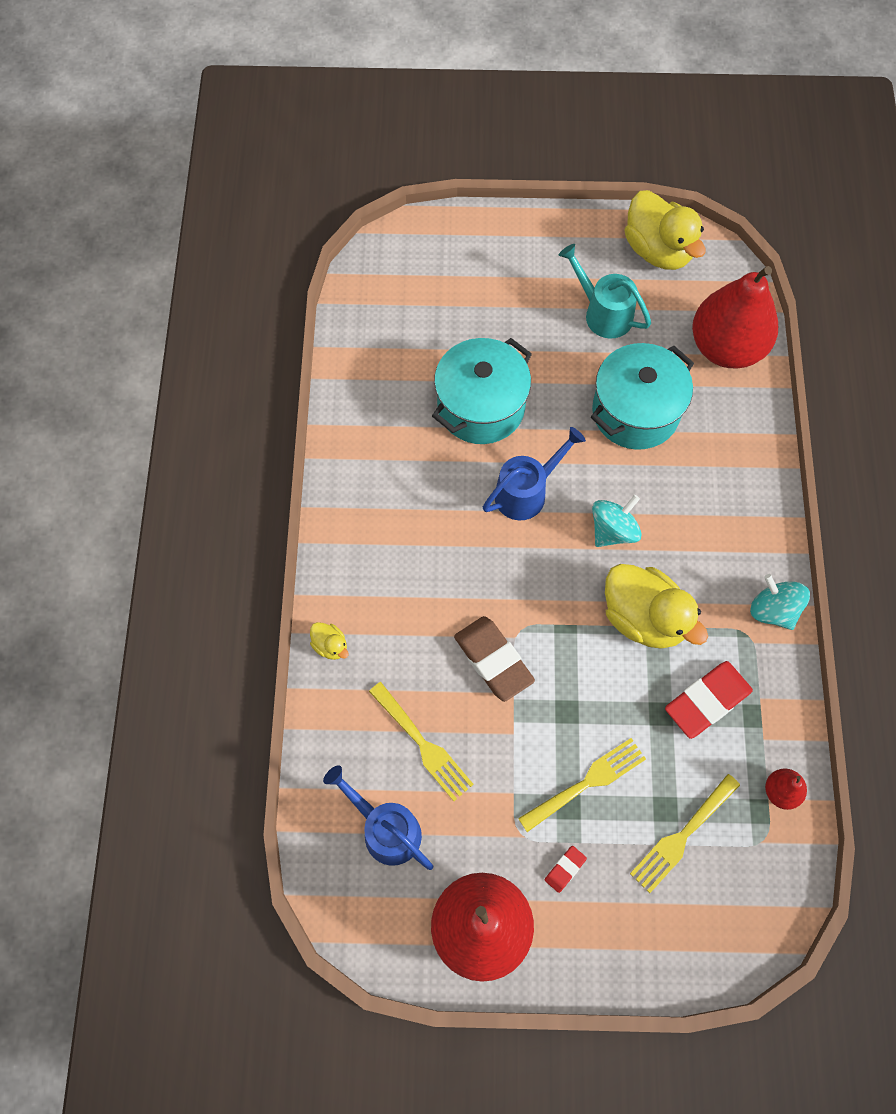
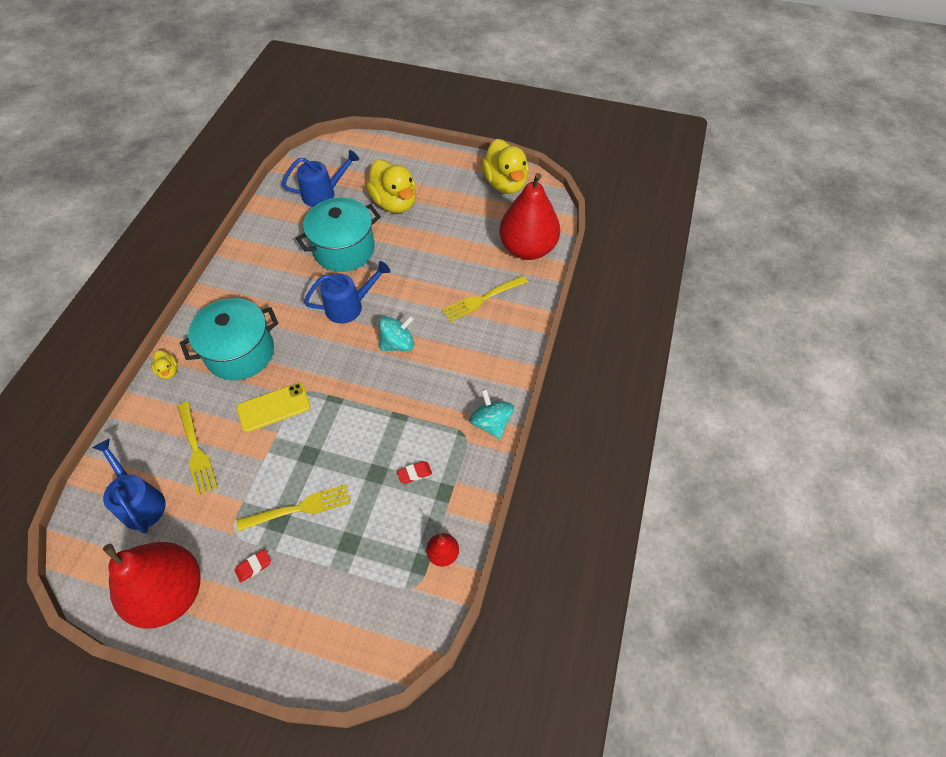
camera: 15 degrees right, 10 degrees down
(413, 324) = (324, 193): none -> blue watering can
(493, 660) = (274, 407): brown eraser -> yellow phone
(602, 313) = (451, 211): turquoise watering can -> none
(635, 412) = (447, 274): turquoise pot -> turquoise pot (240, 352)
(644, 618) = (394, 405): yellow duck -> yellow duck (394, 203)
(682, 835) = (353, 566): yellow fork -> yellow fork (482, 299)
(707, 701) = (414, 473): red eraser -> red eraser, size x0.47

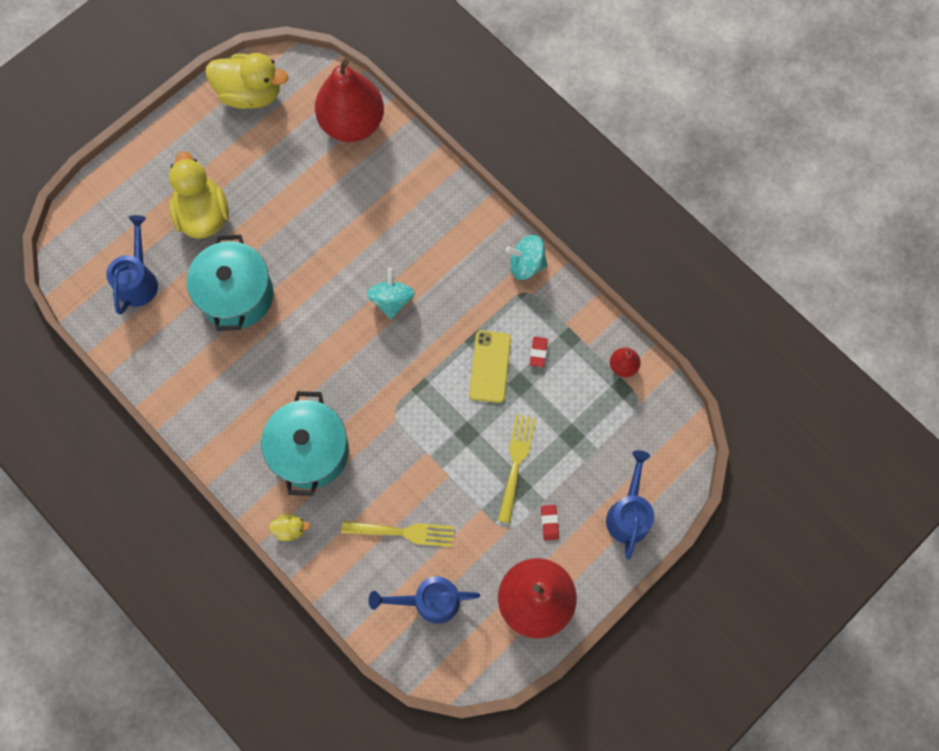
camera: 60 degrees left, 15 degrees up
(274, 407) = (396, 444): yellow phone -> yellow phone (490, 366)
(350, 306) = (317, 323): blue watering can -> blue watering can (628, 513)
(394, 203) = (203, 215): yellow duck -> yellow duck turned 105 degrees counterclockwise
(482, 299) = (387, 198): yellow fork -> none

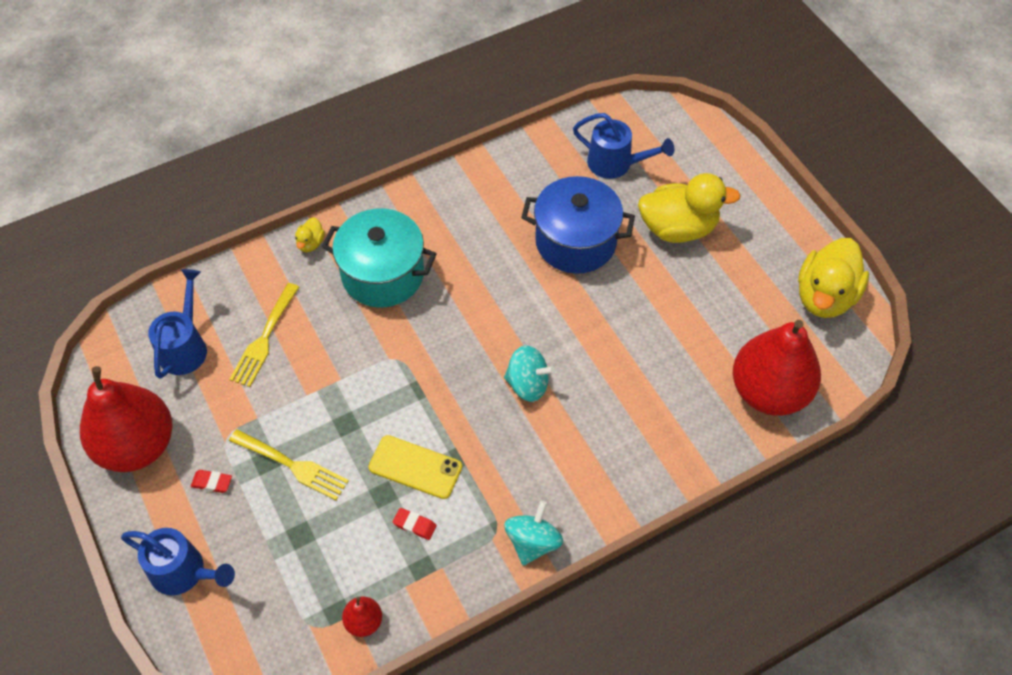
camera: 105 degrees right, 15 degrees down
(237, 295) = (575, 242): turquoise pot -> blue pot

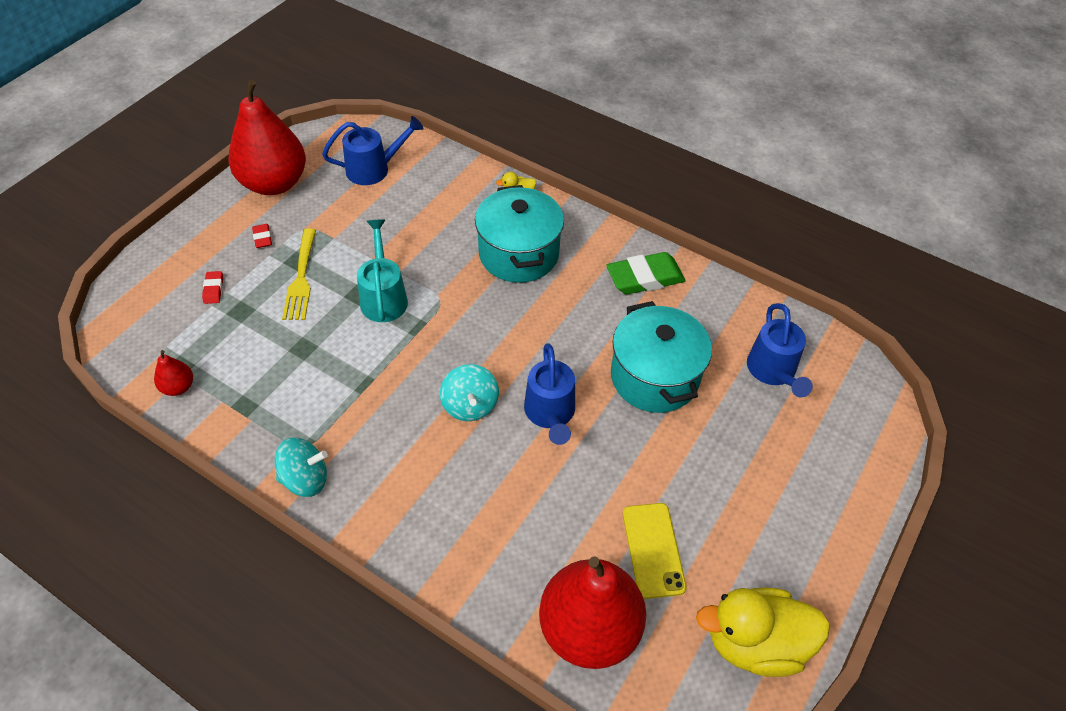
camera: 60 degrees right, 5 degrees down
(185, 572) = (179, 258): blue watering can -> blue watering can (550, 414)
(264, 338) = (409, 209): yellow fork -> none
(363, 403) = (383, 296): none -> turquoise watering can
(414, 525) = (283, 383): red eraser -> red eraser (213, 289)
(415, 467) = (339, 359): yellow phone -> yellow phone (653, 550)
(471, 197) = (645, 278): none -> green eraser
(575, 242) = (654, 377): blue pot -> turquoise pot
(678, 228) = (737, 458): yellow duck -> none

